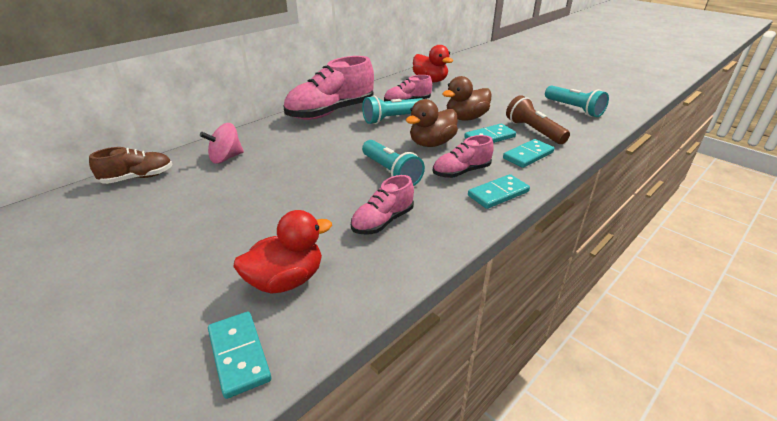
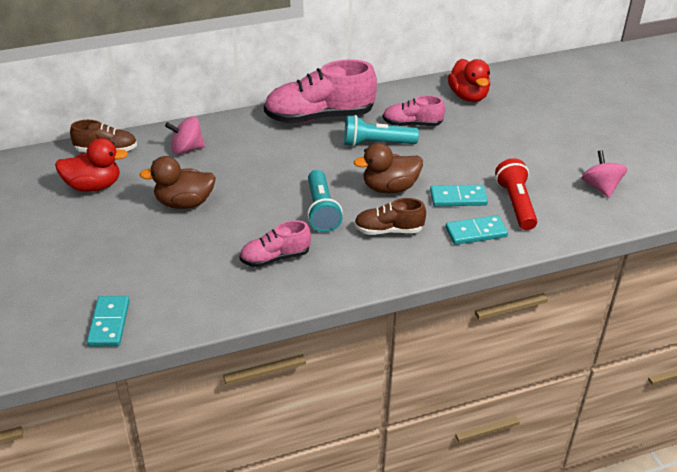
camera: 25 degrees right, 5 degrees up
(286, 280) = (168, 282): red duck -> red duck (93, 186)
(461, 172) = (388, 230): pink shoe -> brown shoe
(466, 118) = (457, 165): brown duck -> brown duck (184, 203)
(498, 193) = (401, 264): turquoise domino -> none
(533, 131) = (515, 204): brown flashlight -> red flashlight
(574, 109) = (600, 187): turquoise flashlight -> pink spinning top

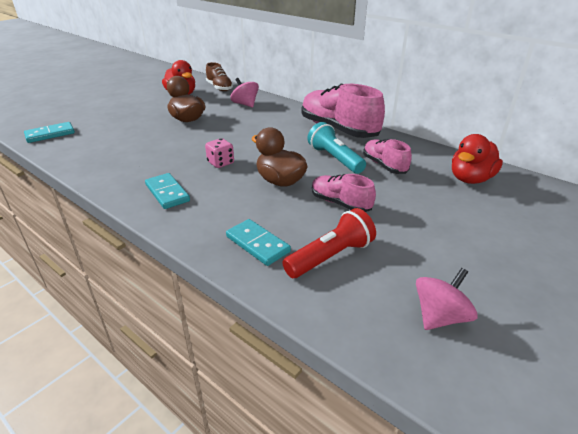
camera: 60 degrees right, 5 degrees down
(275, 258) = (148, 163): pink shoe -> pink shoe (340, 203)
(321, 210) = (220, 163): turquoise flashlight -> pink dice
(388, 230) = (220, 197): brown shoe -> none
(458, 198) = (303, 218): turquoise domino -> turquoise domino (167, 193)

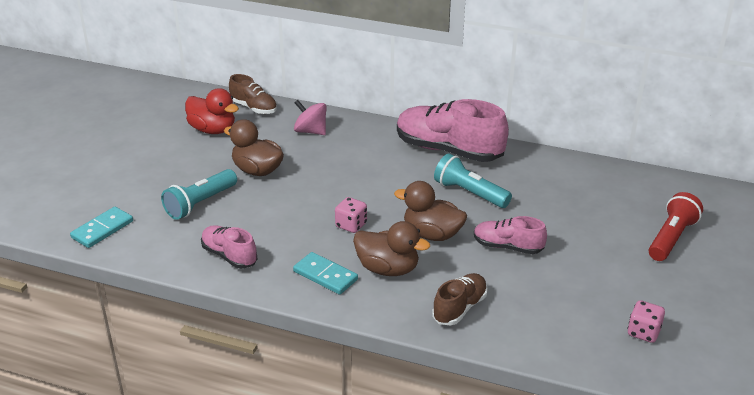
camera: 20 degrees left, 0 degrees up
(128, 131) = (200, 203): none -> turquoise flashlight
(221, 199) = (388, 269): none -> brown duck
(258, 244) = (459, 308): turquoise domino -> brown shoe
(330, 256) = (531, 303): red flashlight -> red flashlight (671, 238)
(384, 165) = (524, 191): pink shoe -> pink shoe (229, 256)
(440, 316) = (643, 332): pink spinning top -> pink dice
(470, 179) = (614, 190): red duck -> none

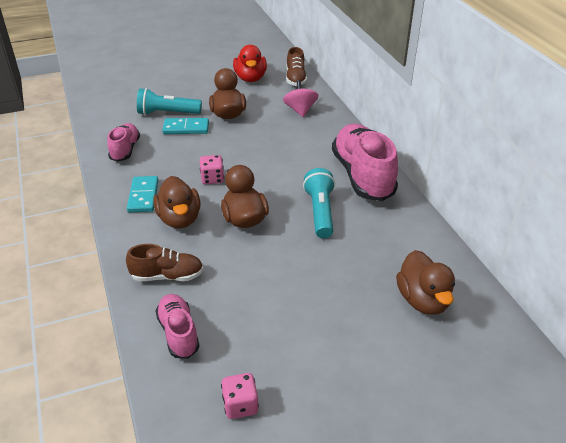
camera: 50 degrees right, 5 degrees up
(102, 229) = (105, 97): turquoise domino -> turquoise domino (186, 128)
(507, 247) = (273, 264): pink shoe -> pink shoe (178, 333)
(619, 200) = (423, 300): none -> brown duck
(671, 238) = (408, 362): red flashlight -> none

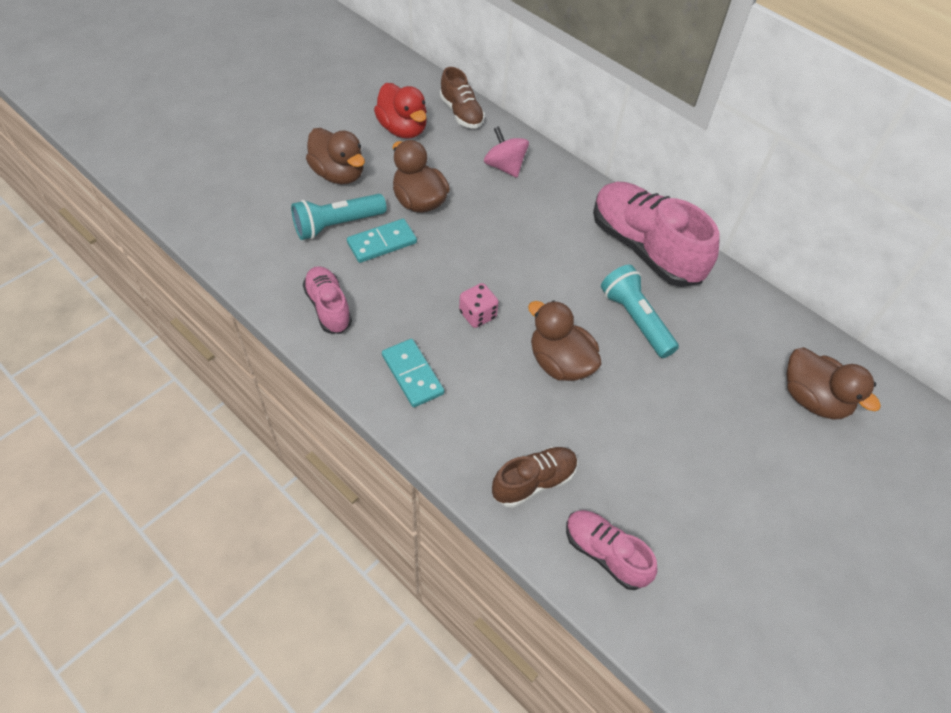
camera: 30 degrees left, 15 degrees up
(179, 219) = (484, 392): brown duck -> brown duck (338, 174)
(240, 405) = (733, 612): pink dice -> none

